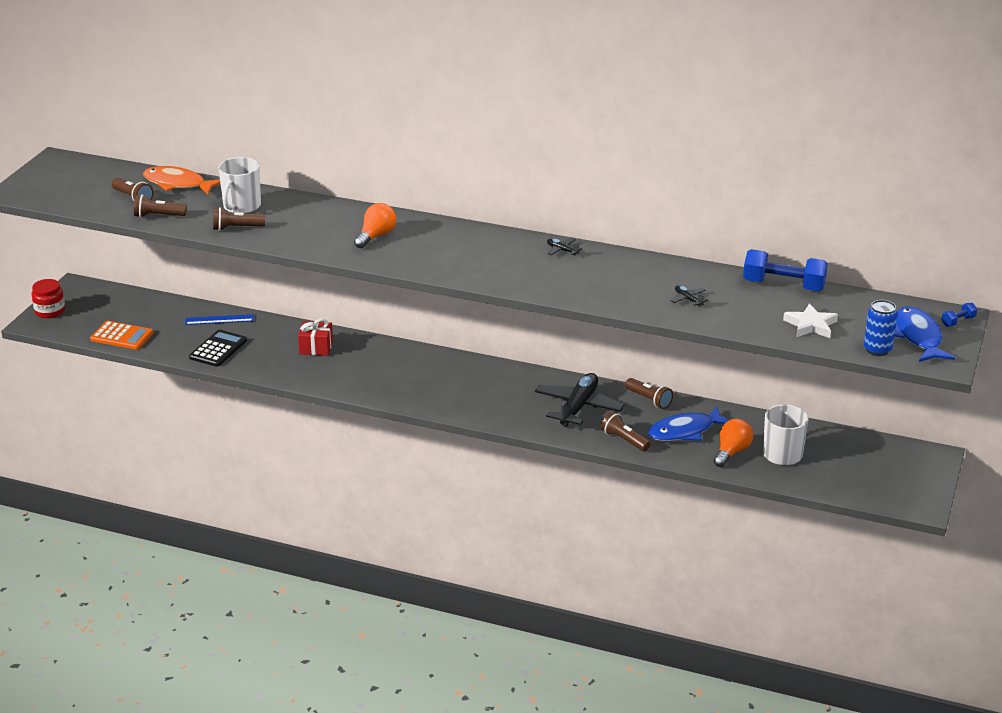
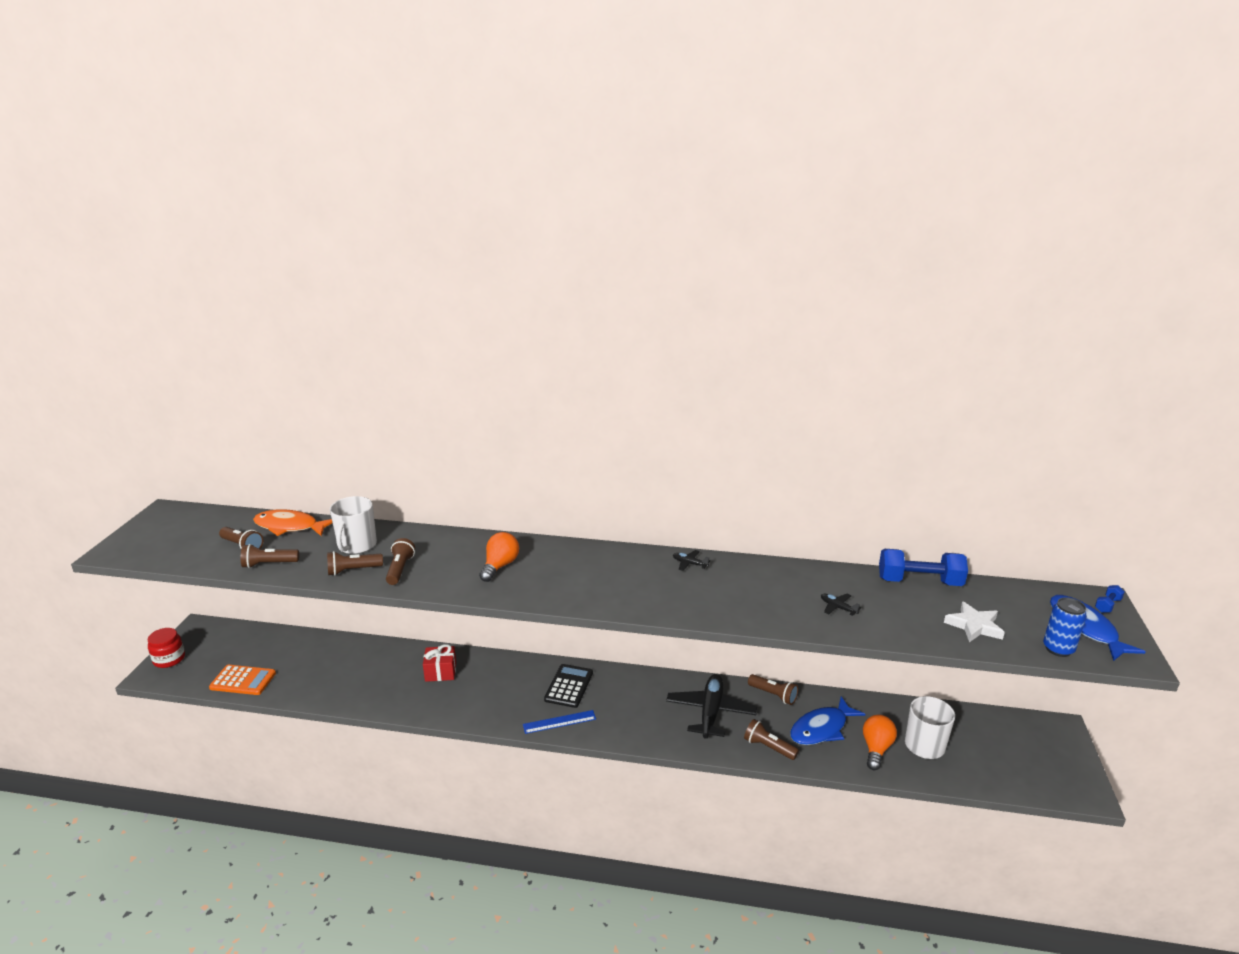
camera: 10 degrees left, 5 degrees down
(218, 349) = (342, 685): black calculator -> black calculator (569, 686)
(219, 320) = (342, 650): blue ruler -> blue ruler (559, 722)
(280, 231) = (400, 569): none -> brown flashlight

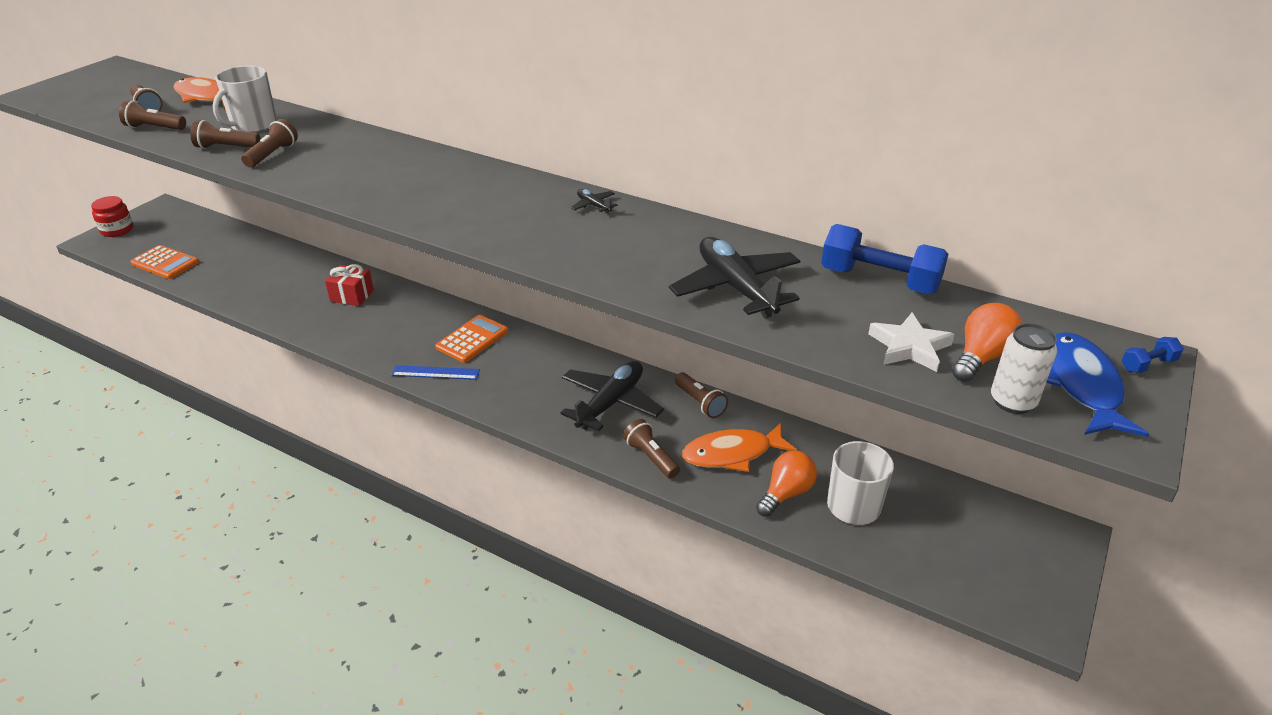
camera: 20 degrees right, 10 degrees up
(500, 566) = (377, 170): orange light bulb -> orange light bulb (981, 358)
(569, 686) = (472, 339): black calculator -> orange calculator
(821, 729) = (732, 454): blue fish -> orange fish
(838, 608) = (736, 288): black plane -> black plane, size x2.37
(1058, 649) = (1012, 402): blue can -> white can

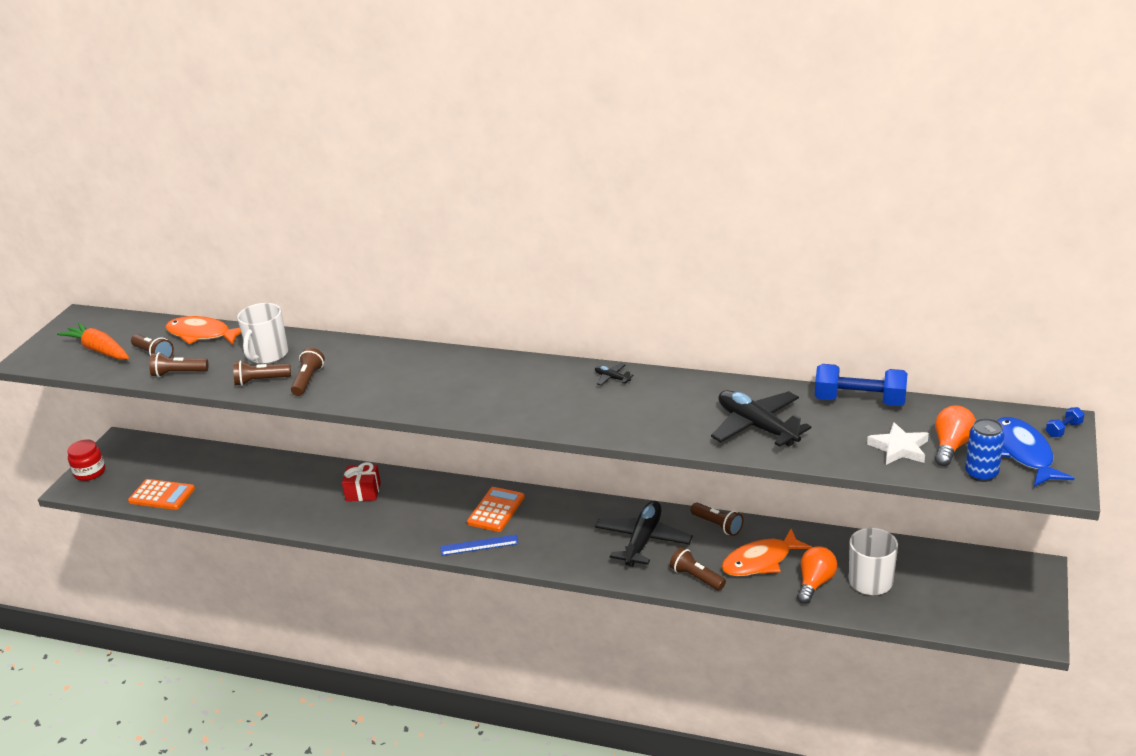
camera: 10 degrees left, 5 degrees down
(102, 96) = (99, 350): none -> orange carrot
(1012, 402) = (981, 474): white can -> blue can

